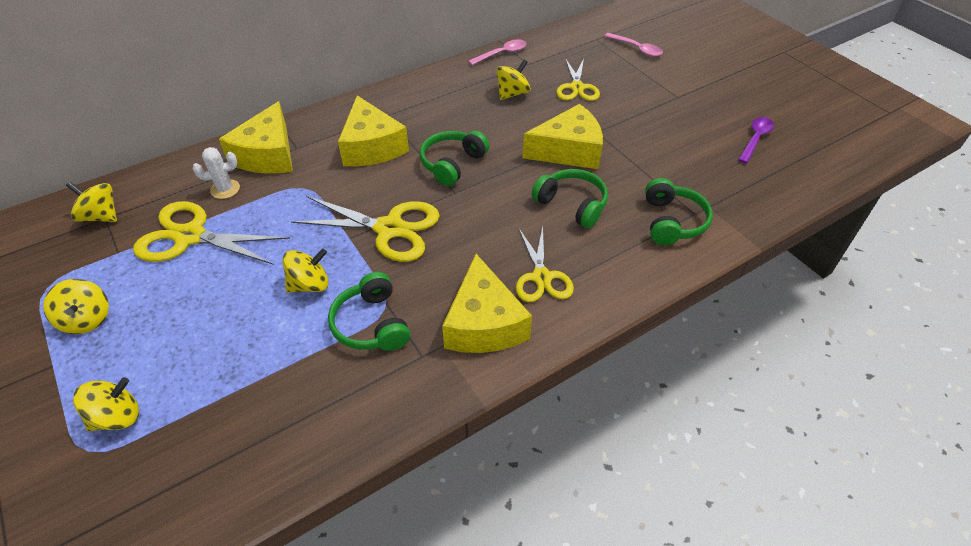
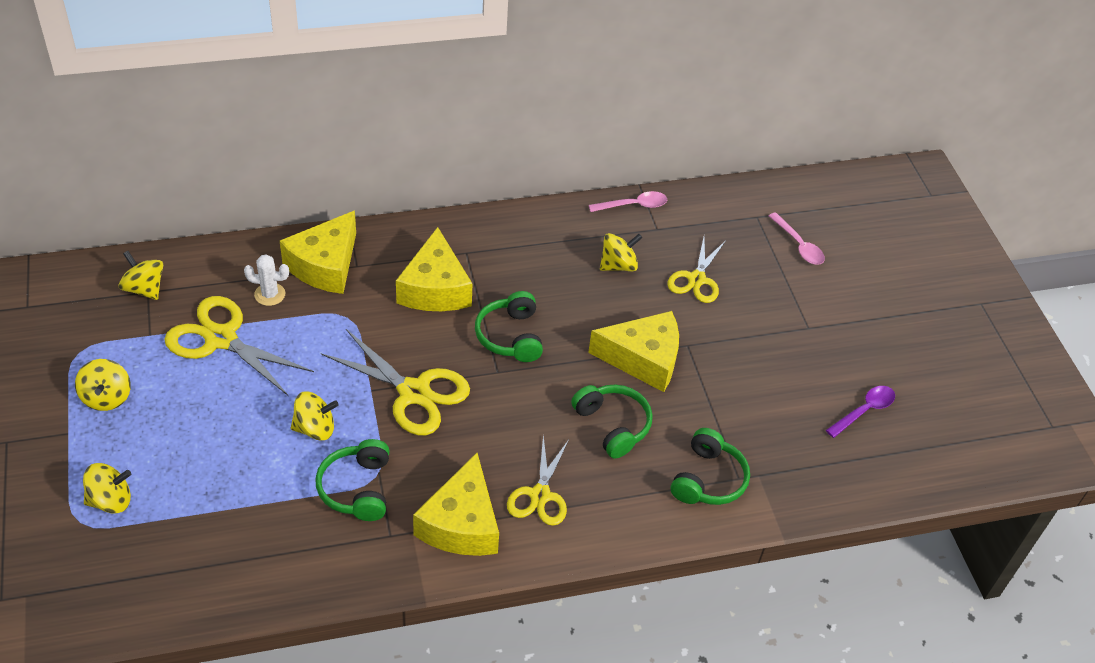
camera: 15 degrees right, 0 degrees up
(452, 164) = (510, 336): green headphones -> green headphones turned 60 degrees counterclockwise

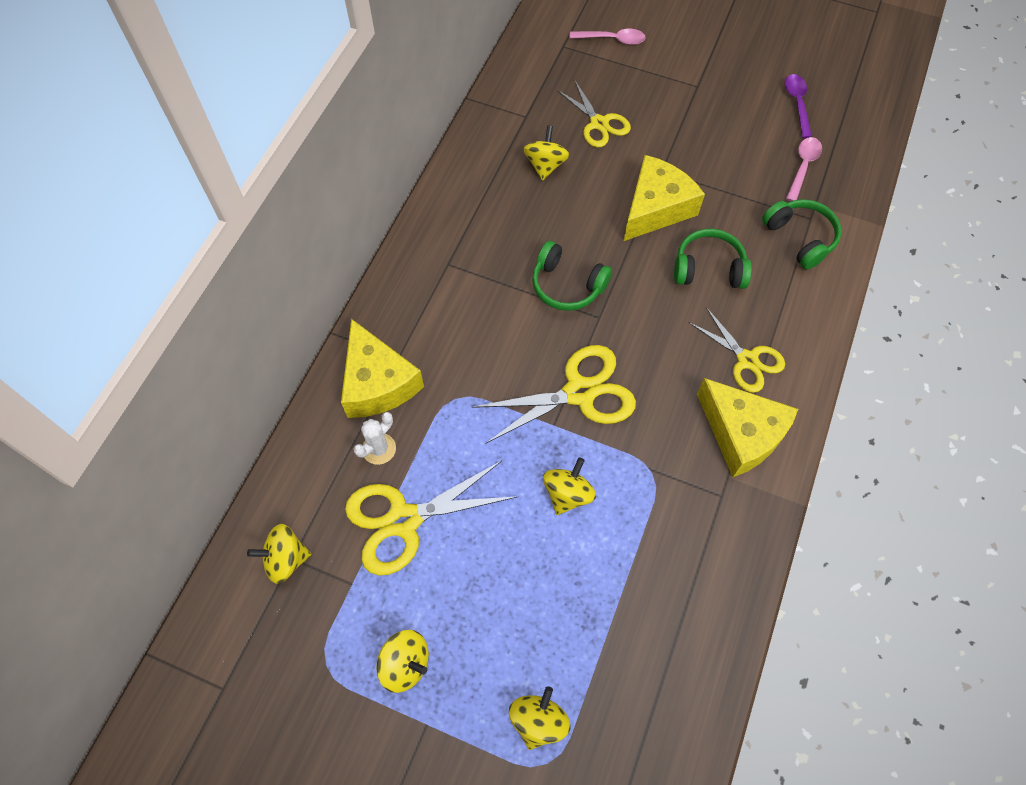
camera: 50 degrees left, 15 degrees up
(357, 488) = (656, 495): green headphones -> none
(435, 288) = (472, 311): yellow cheese -> none
(633, 205) = (488, 116): pink spoon -> pink spoon (803, 167)

